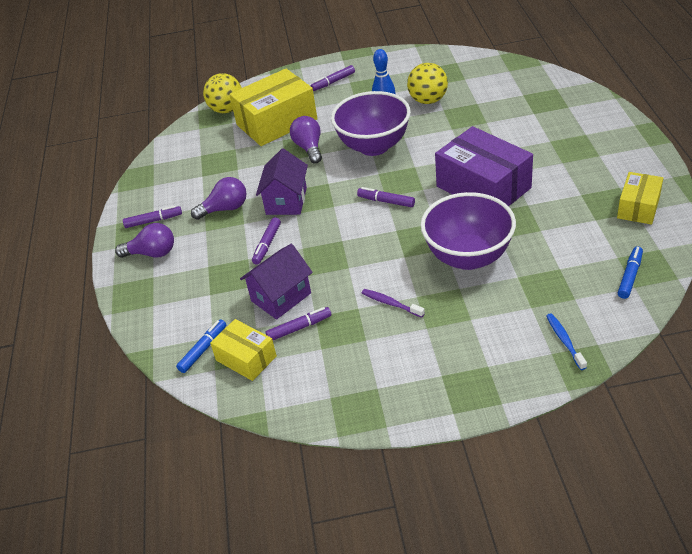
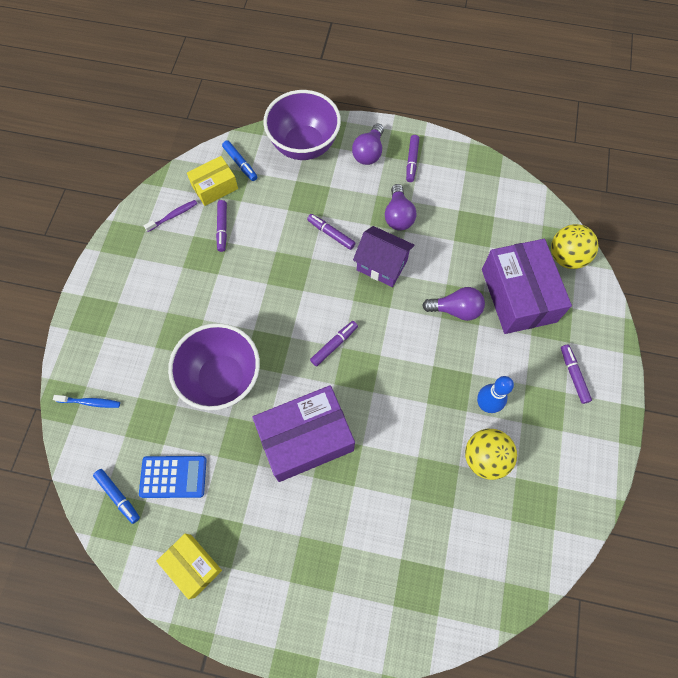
camera: 105 degrees right, 25 degrees up
(277, 122) = (518, 295): yellow box -> purple box
(281, 297) = (262, 226): purple house -> none
(374, 146) = (427, 368): purple bowl -> purple bowl (304, 145)
(391, 303) = (207, 298): purple toothbrush -> purple toothbrush (173, 216)
(581, 249) = (173, 477): none -> blue calculator

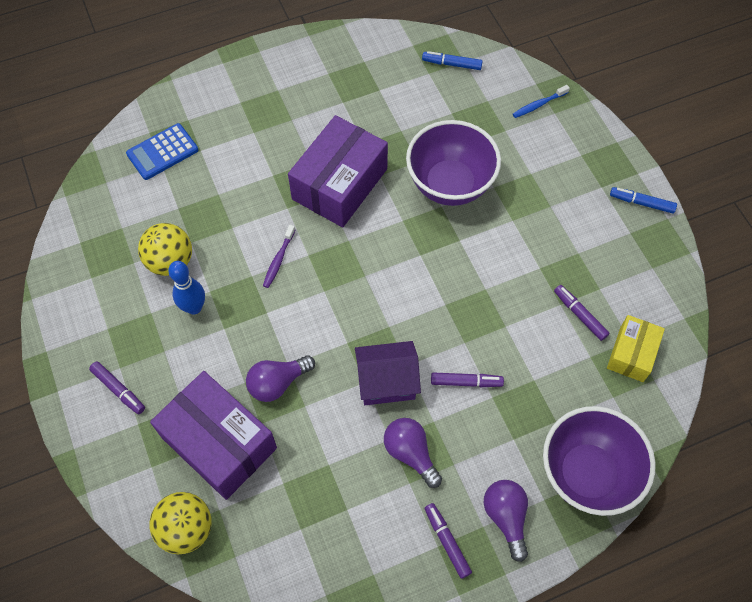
camera: 145 degrees right, 5 degrees down
(173, 216) = (639, 295): purple toothbrush -> purple toothbrush (278, 260)
(173, 477) = (422, 98): blue calculator -> blue calculator (162, 152)
(192, 565) = (357, 59): yellow box -> none
(240, 163) = (633, 400): blue marker -> blue marker (641, 203)
(334, 345) = (374, 273): purple marker -> none

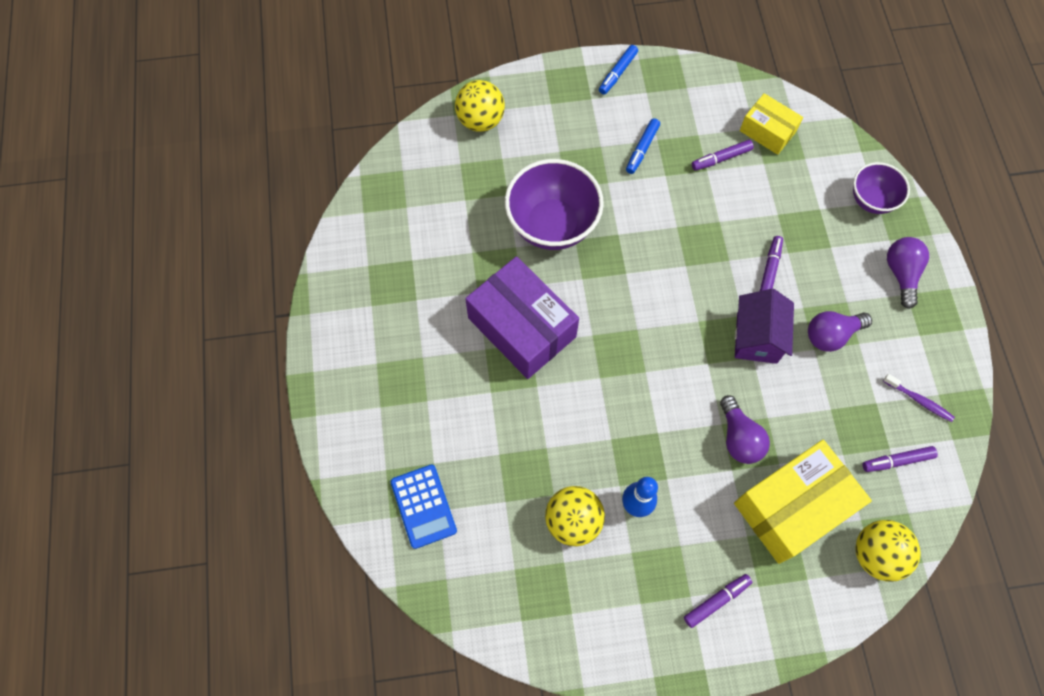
camera: 75 degrees left, 5 degrees up
(219, 442) = (792, 507): purple box -> yellow box
(278, 260) = (599, 408): purple toothbrush -> purple toothbrush (919, 400)
(447, 541) = (916, 326): purple marker -> purple marker (897, 461)
(451, 64) = (402, 182): blue marker -> blue marker (642, 149)
(506, 517) = (901, 274): purple light bulb -> purple light bulb turned 90 degrees clockwise
(538, 105) = (480, 120): blue toothbrush -> yellow ball
(587, 473) = (871, 200): purple bowl -> purple bowl, size x0.58

